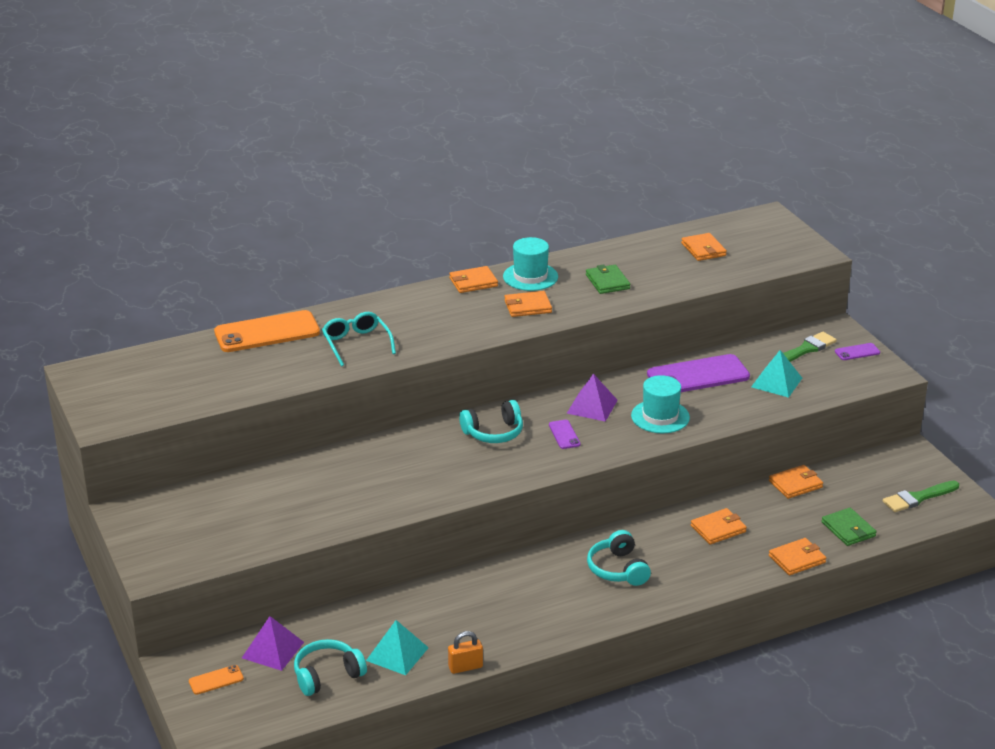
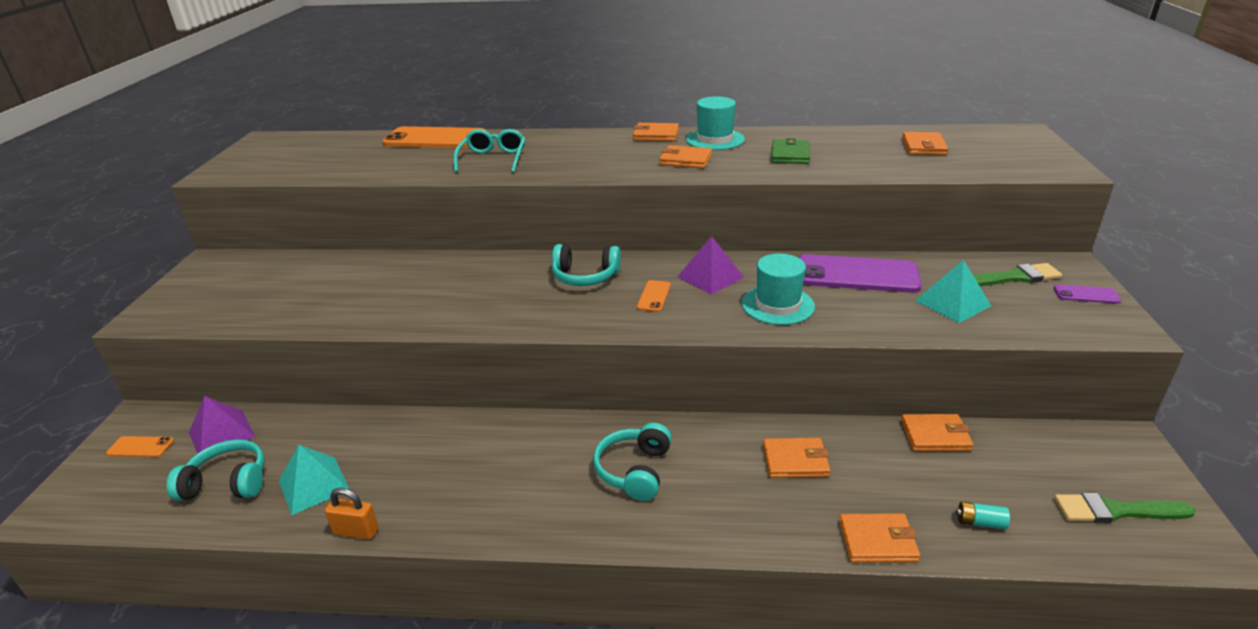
camera: 30 degrees right, 0 degrees up
(564, 434) = (654, 296): purple phone -> orange phone
(848, 529) = (980, 522): green wallet -> turquoise battery

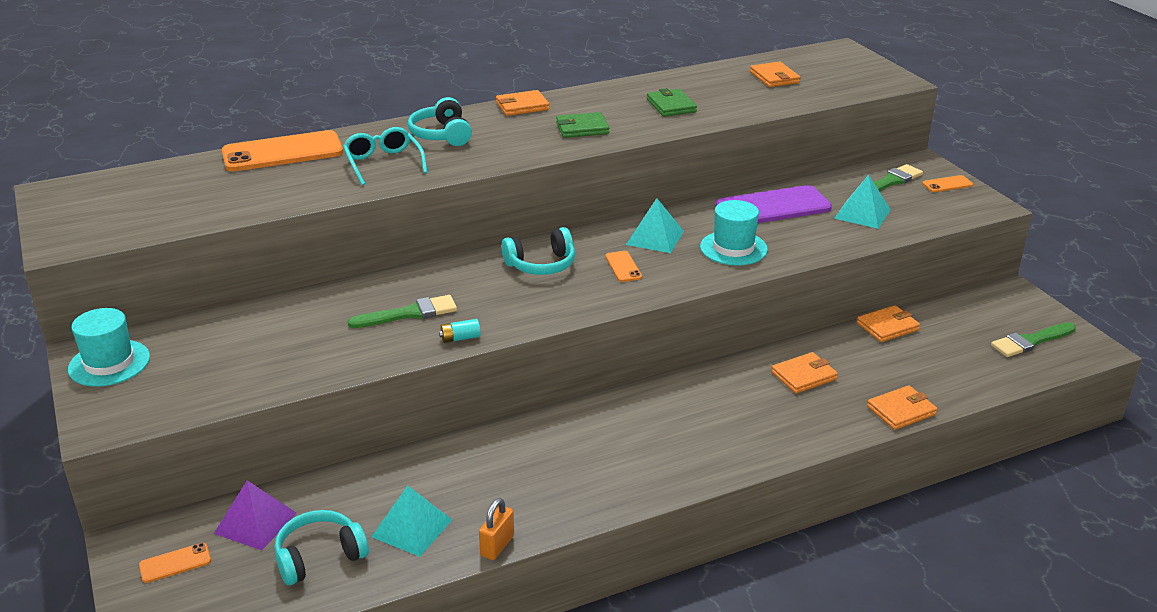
camera: 30 degrees left, 0 degrees up
(356, 531) = (497, 546): orange padlock -> orange padlock turned 45 degrees counterclockwise
(438, 291) = (409, 314): none -> green brush
(634, 470) = (688, 422): turquoise headphones -> turquoise headphones (442, 135)
(685, 160) = (582, 128): orange wallet -> green wallet
(710, 277) = (655, 238): purple pyramid -> turquoise pyramid
(715, 139) = (585, 101): turquoise hat -> turquoise hat (109, 363)
(980, 522) = (956, 376): turquoise battery -> turquoise battery (460, 338)
(1086, 294) = (947, 184): purple phone -> orange phone

